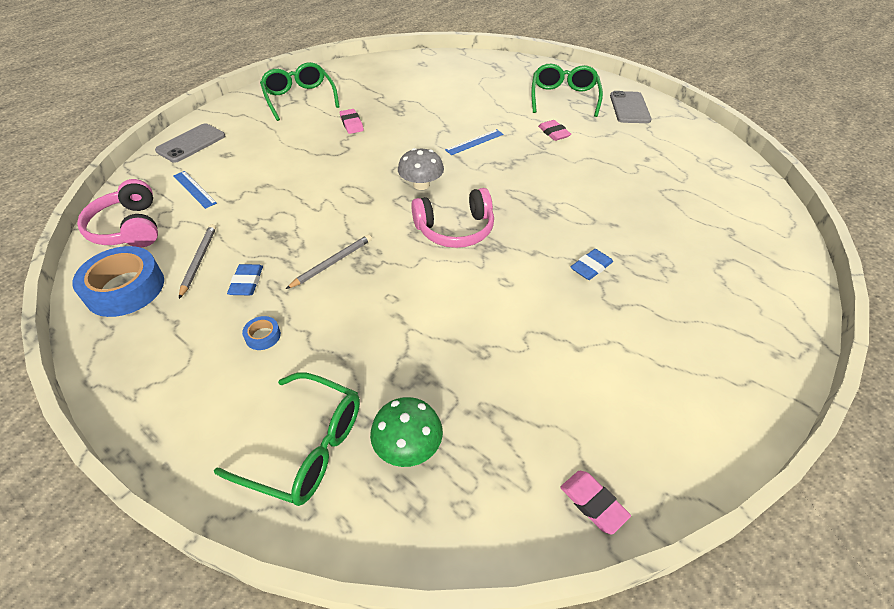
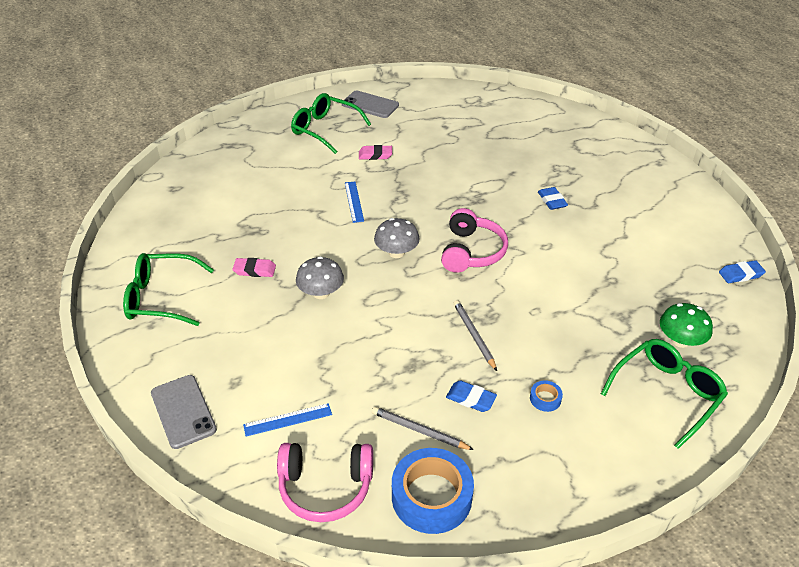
camera: 65 degrees left, 5 degrees down
(343, 161) = (321, 293): none -> grey mushroom
(593, 503) = (740, 274): pink eraser -> blue eraser

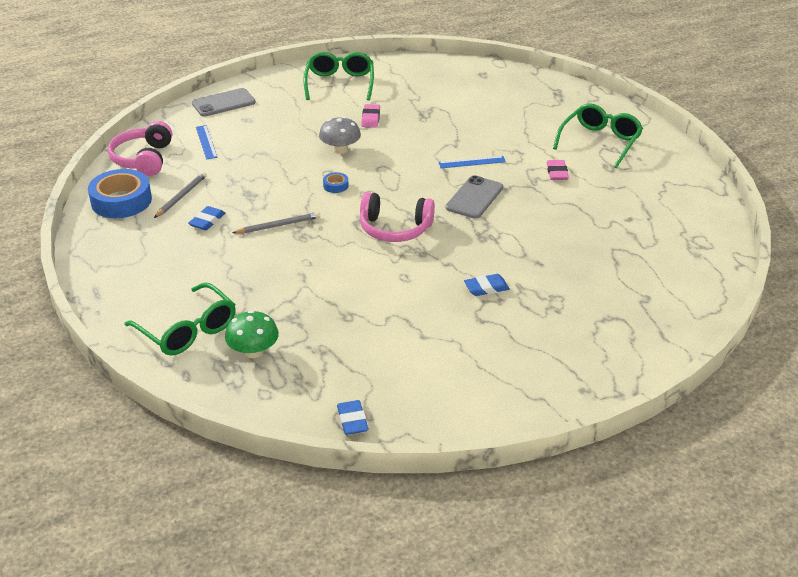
camera: 90 degrees right, 5 degrees down
(370, 105) = (661, 168): grey phone -> grey phone (474, 198)
(396, 252) = (394, 186): grey mushroom -> none
(545, 399) = (198, 259): blue tape -> blue tape (335, 186)

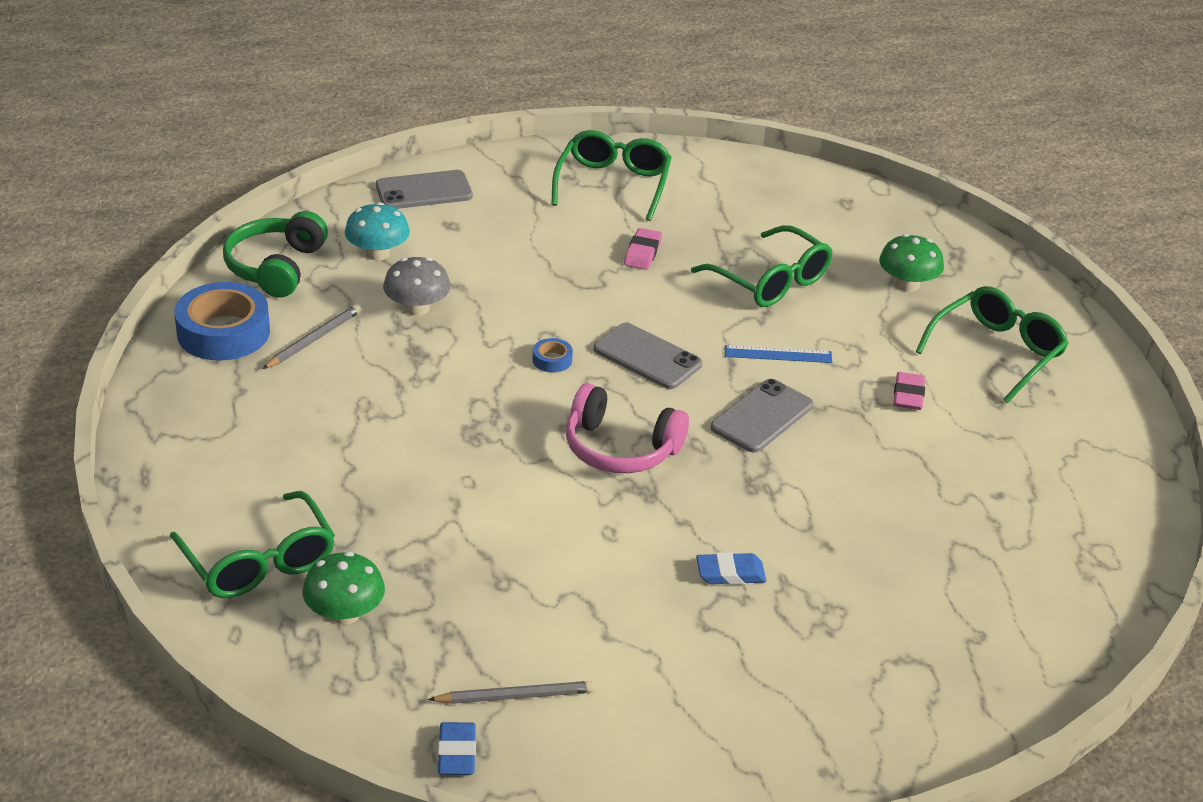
camera: 10 degrees right, 0 degrees up
(143, 159) = (276, 267): pink headphones -> green headphones
(206, 142) = (378, 253): blue ruler -> turquoise mushroom
(207, 221) = (340, 387): blue eraser -> none
(278, 225) = (444, 413): grey pencil -> grey pencil (515, 696)
(340, 149) = (578, 299): grey mushroom -> grey mushroom (417, 308)
(393, 175) = (647, 357): none -> grey phone
(453, 123) = (771, 281): none -> green glasses
(535, 113) = (907, 284): none -> green mushroom

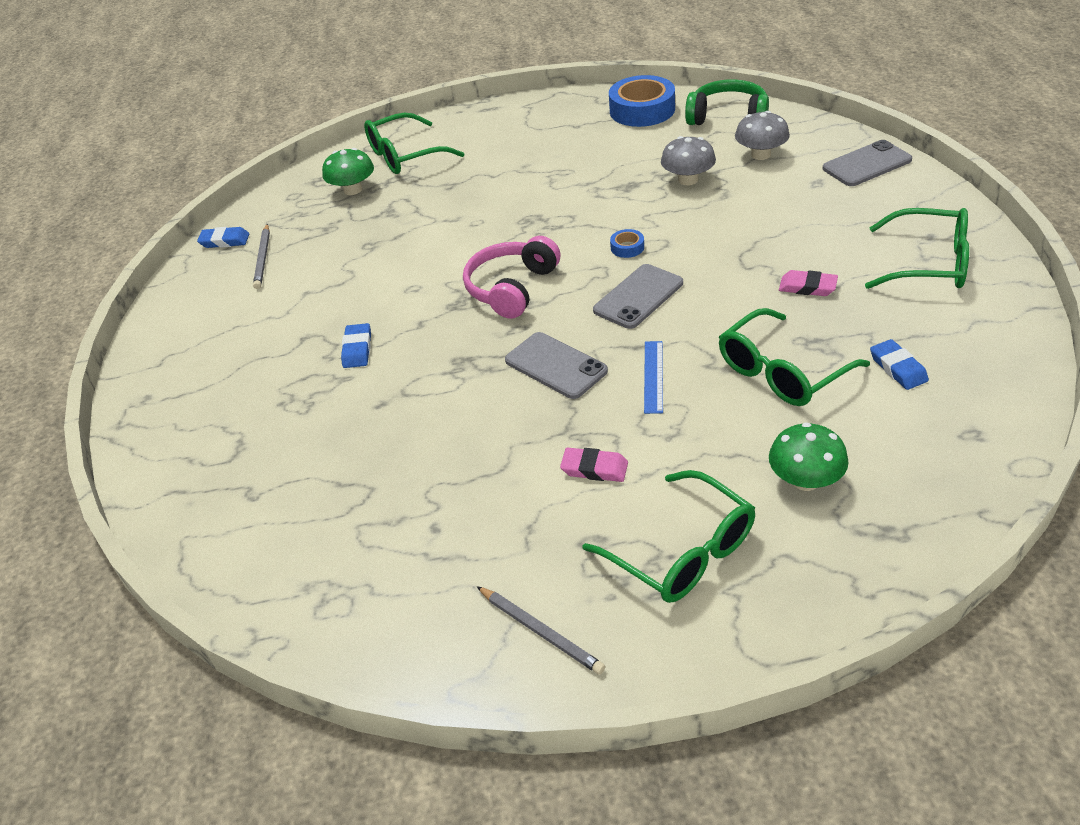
camera: 100 degrees right, 5 degrees up
(314, 340) = (638, 143): grey pencil -> grey pencil (540, 632)
(378, 253) = (761, 154): turquoise mushroom -> grey mushroom
(424, 191) = (867, 164): grey phone -> grey phone turned 75 degrees clockwise
(766, 222) = (898, 368): none -> blue eraser

